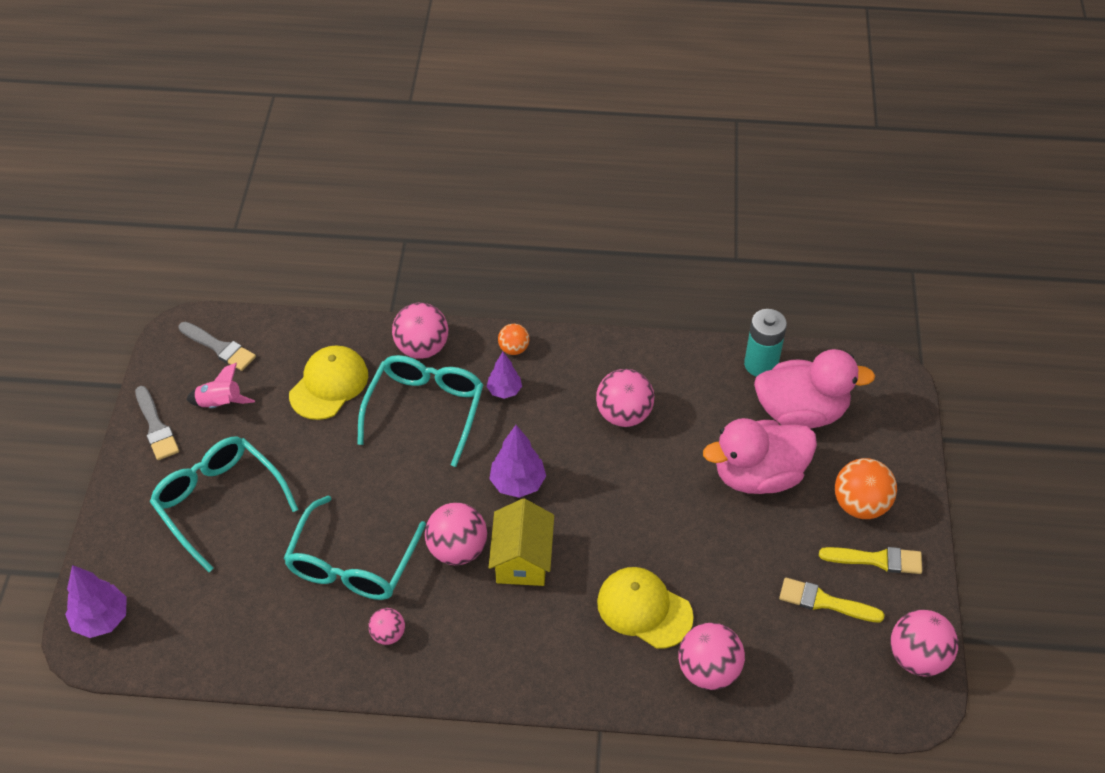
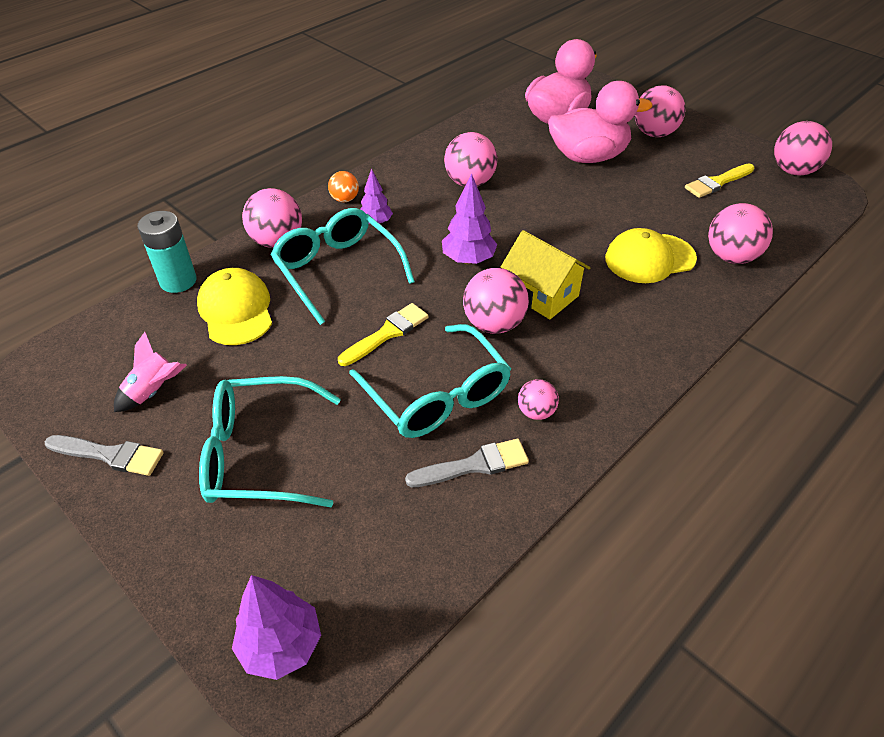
camera: 50 degrees left, 5 degrees down
(219, 348) = (93, 358): grey brush -> grey brush (474, 465)
(758, 475) = (588, 157): pink duck -> pink duck turned 120 degrees counterclockwise
(761, 364) = (501, 113): turquoise battery -> turquoise battery (178, 281)
(860, 504) = (654, 133): orange ball -> pink ball
(877, 560) = (703, 148): yellow brush -> yellow brush (387, 333)

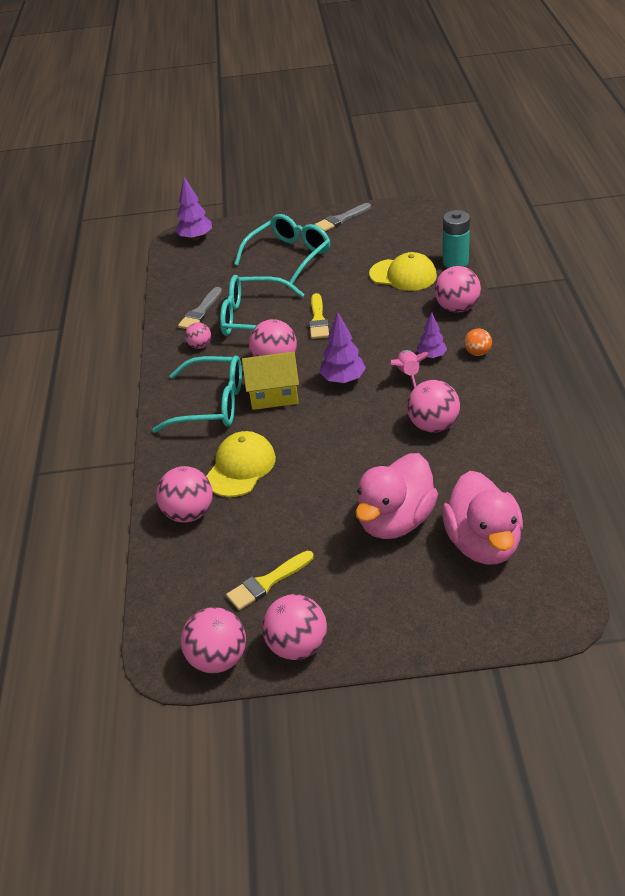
camera: 135 degrees right, 5 degrees down
(153, 391) = (369, 237): pink rocket -> pink rocket (408, 375)
(337, 270) = (397, 322): turquoise glasses -> turquoise glasses (212, 404)
(654, 133) = (383, 600): pink ball -> pink ball (297, 645)
(717, 182) = (267, 582): yellow brush -> yellow brush turned 135 degrees counterclockwise

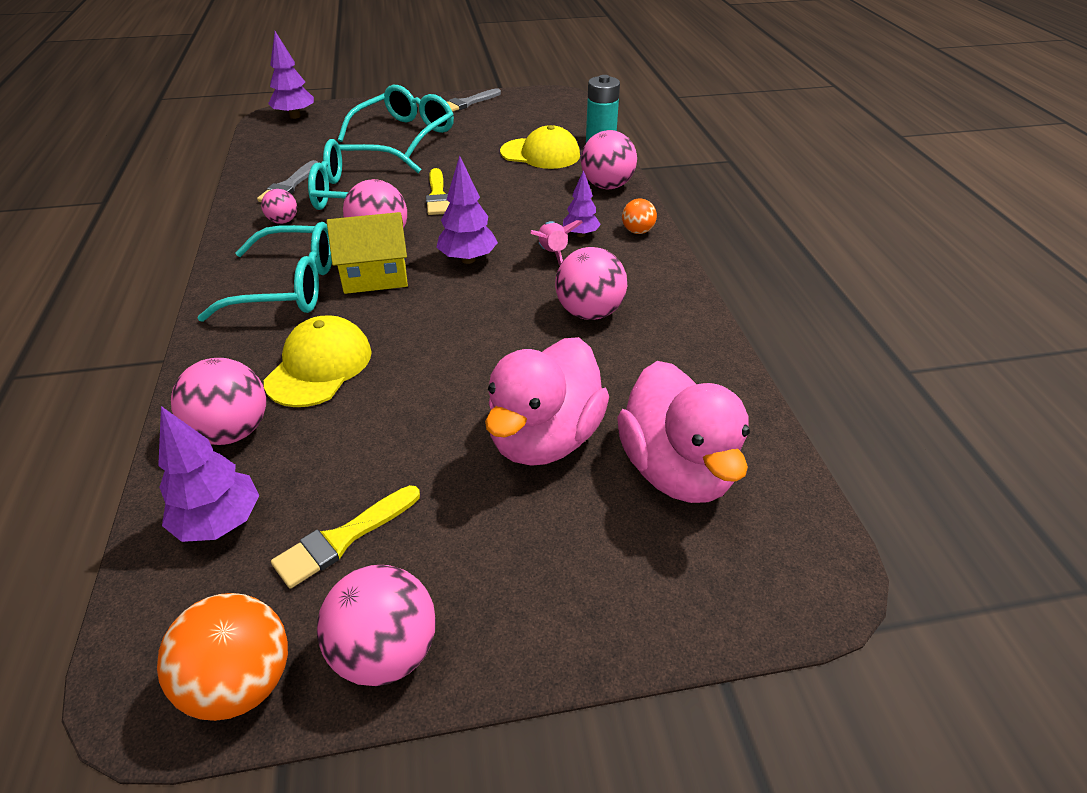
camera: 10 degrees left, 0 degrees up
(191, 571) = (220, 522): none -> purple tree
(218, 658) = (241, 682): pink ball -> orange ball

